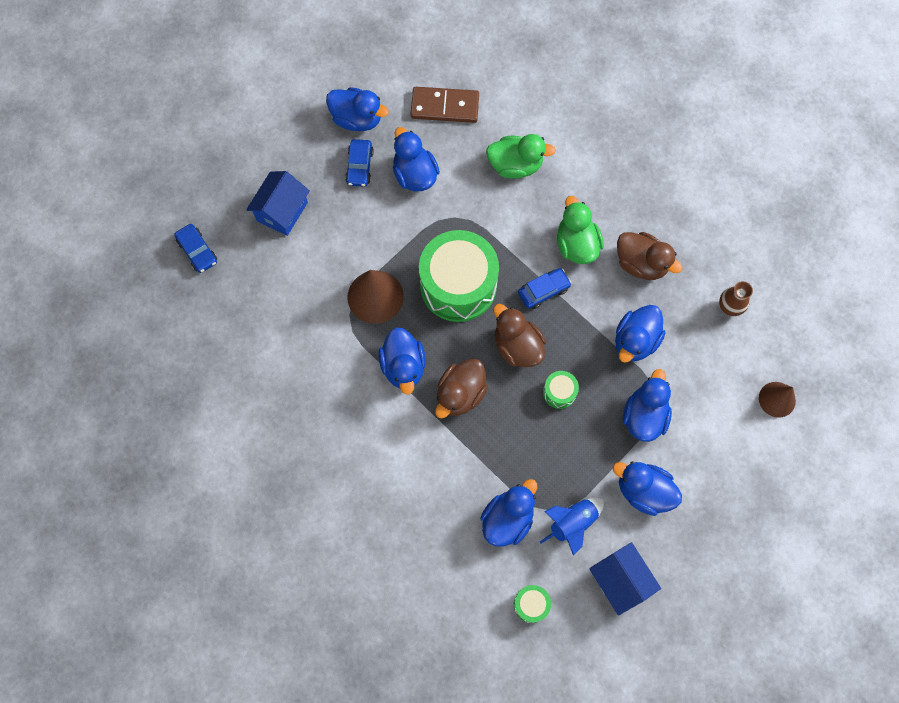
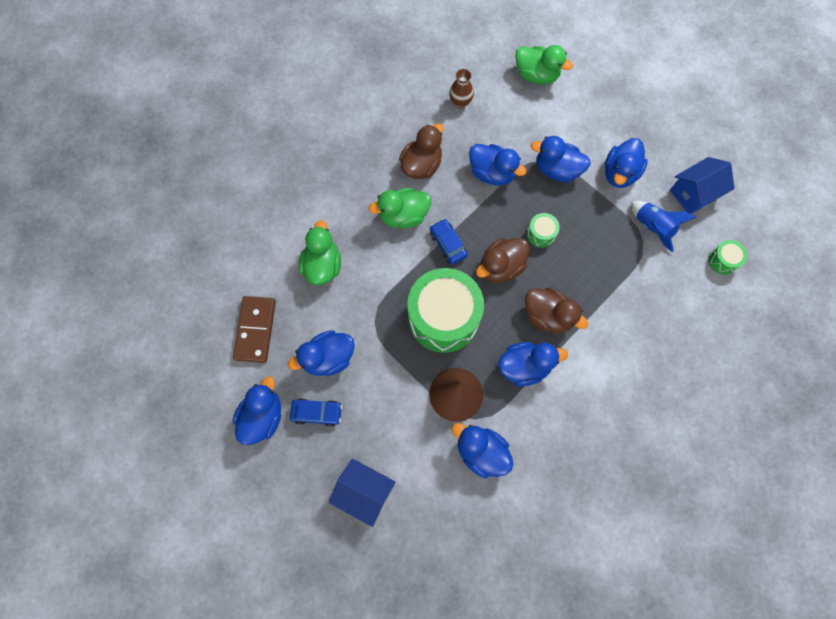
camera: 90 degrees left, 0 degrees up
(197, 251) = (408, 583): blue car -> none
(507, 519) = (654, 278): blue duck -> blue duck (481, 452)
(777, 399) = (536, 75): brown cone -> green duck

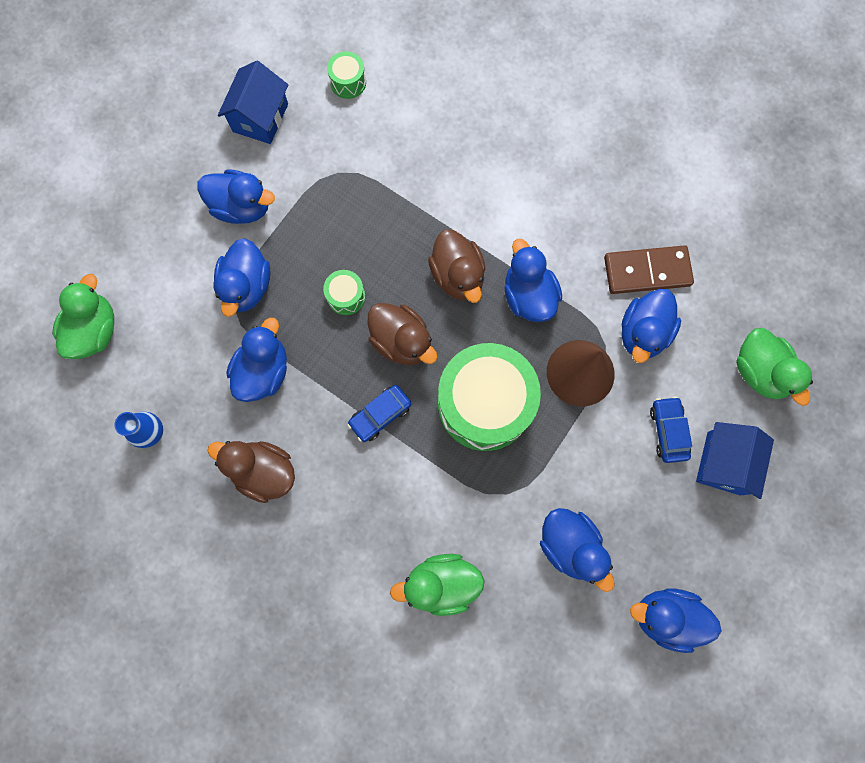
camera: 100 degrees left, 5 degrees up
(255, 330) = (552, 657): brown domino -> brown domino (647, 271)
(317, 413) = (643, 544): blue car -> blue car (668, 431)
(403, 216) = (347, 483): green duck -> green duck (759, 371)
(460, 103) = (152, 433): brown vase -> blue vase
(547, 316) = (457, 276): brown duck -> brown duck turned 135 degrees clockwise
(652, 227) = (315, 163): blue rocket -> none
(693, 194) = (260, 118): blue house -> blue house turned 60 degrees clockwise

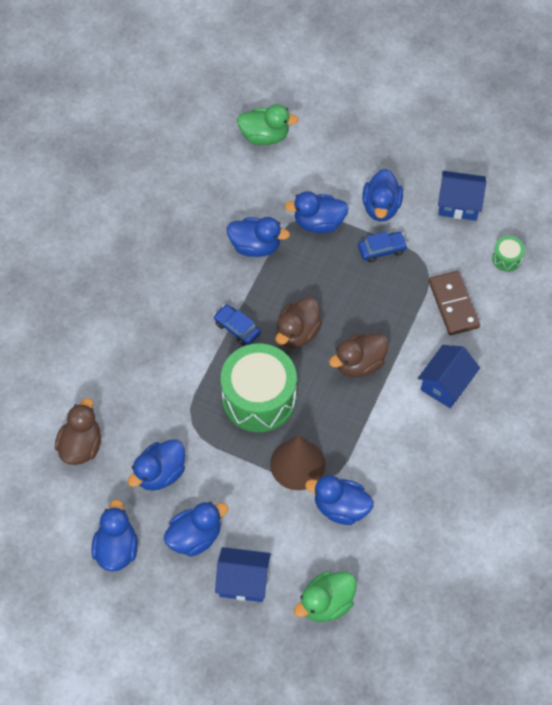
camera: 80 degrees right, 15 degrees down
(152, 433) = (197, 186): blue vase -> none
(264, 471) = (181, 260): brown duck -> brown duck (81, 446)
(346, 296) = (325, 289): green drum -> none
(441, 583) = (119, 389): green duck -> none
(502, 184) = (446, 384): none -> blue house
(528, 296) = (354, 417): blue duck -> blue duck (195, 537)
(647, 271) = (395, 505): brown domino -> brown domino (453, 304)
(668, 431) = (262, 535): blue car -> blue car (382, 249)

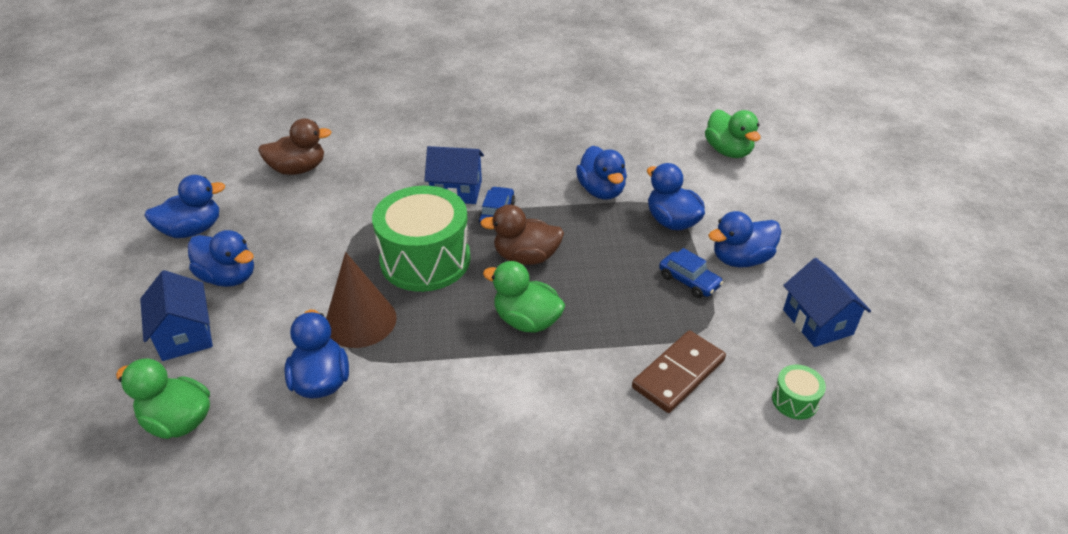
camera: 60 degrees right, 20 degrees down
(160, 473) = (294, 226): blue duck -> none
(359, 363) = (526, 320): brown duck -> green duck
(446, 384) = (560, 414): blue house -> blue house (456, 191)

